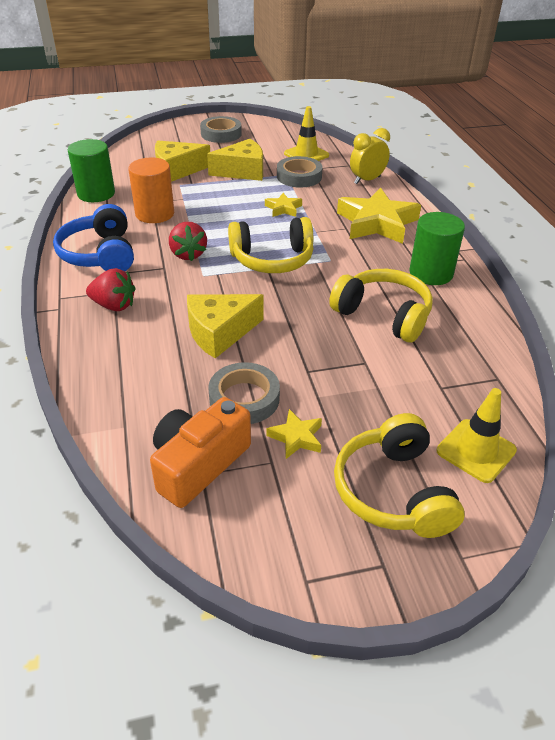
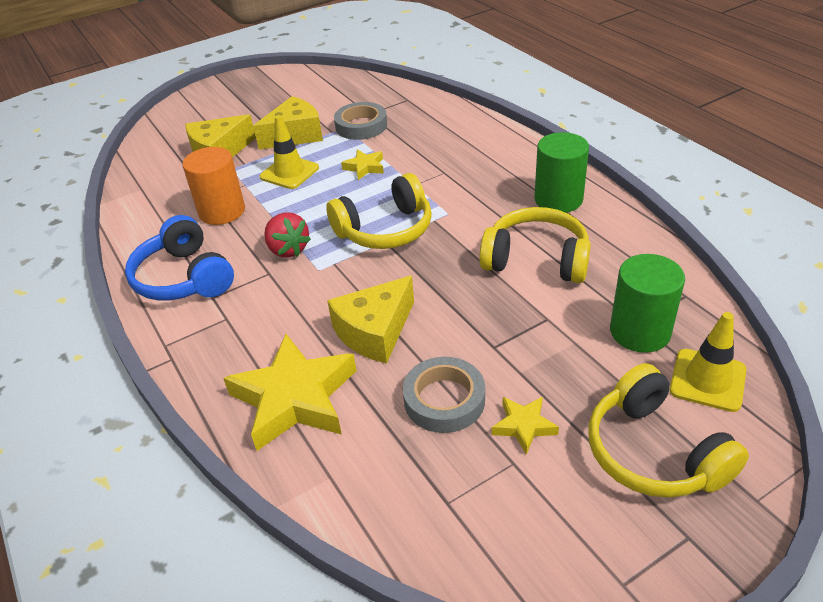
camera: 15 degrees left, 0 degrees up
(96, 194) = (137, 205): green cylinder -> green cylinder (640, 331)
(114, 305) = (236, 335): red strawberry -> none
(198, 464) = (437, 493): orange camera -> none
(221, 134) = (246, 96): grey tape -> none
(306, 154) = (355, 98): yellow traffic cone -> yellow traffic cone (289, 172)
(367, 180) = (436, 112): yellow clock -> none
(377, 223) = (473, 158): yellow star -> yellow star (295, 398)

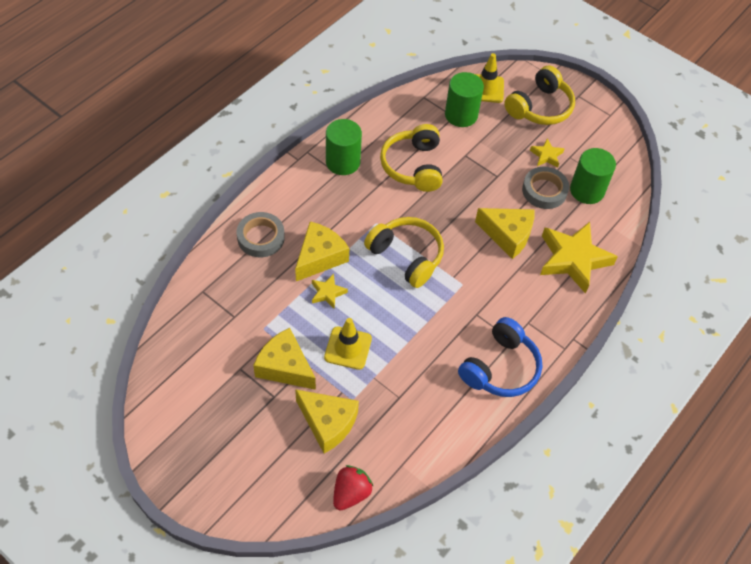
camera: 115 degrees left, 15 degrees up
(222, 211) = (416, 378): orange cylinder -> none
(288, 249) = (448, 311): red strawberry -> red strawberry (351, 493)
(361, 126) = (259, 316): grey tape -> grey tape (261, 237)
(415, 167) = (320, 257): none -> yellow cheese
(425, 464) = (587, 190): none -> green cylinder

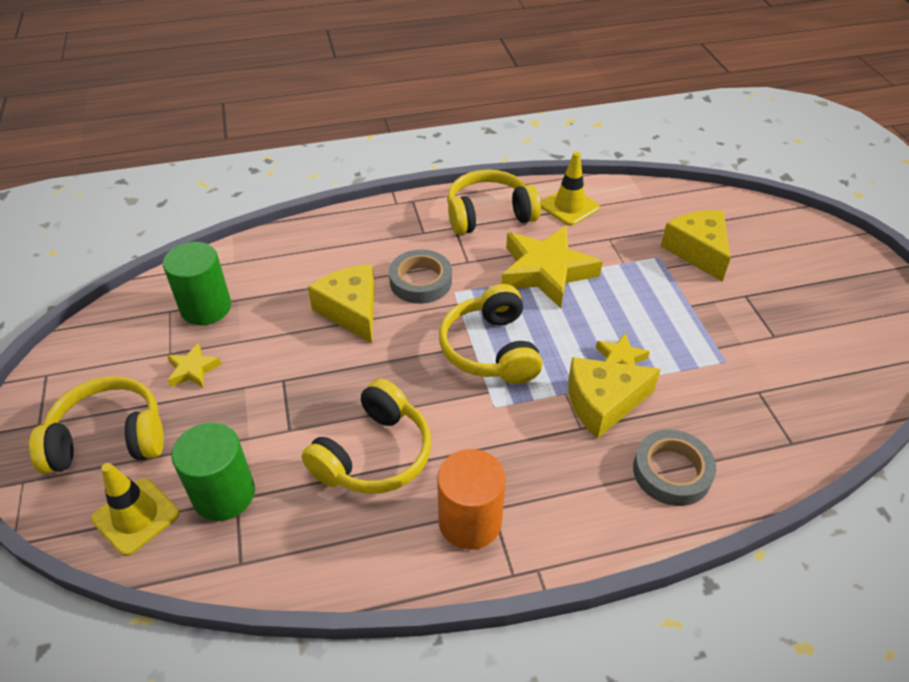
camera: 140 degrees left, 10 degrees down
(285, 367) = (718, 314): yellow cheese -> none
(343, 162) = (470, 521): green cylinder -> orange cylinder
(348, 348) = (634, 297): yellow traffic cone -> yellow traffic cone (569, 206)
(351, 493) = (706, 200): red strawberry -> none
(500, 368) = (489, 214): blue headphones -> yellow headphones
(544, 191) = (251, 333): grey tape -> grey tape (420, 281)
(573, 259) = (313, 256): yellow star -> yellow star (546, 271)

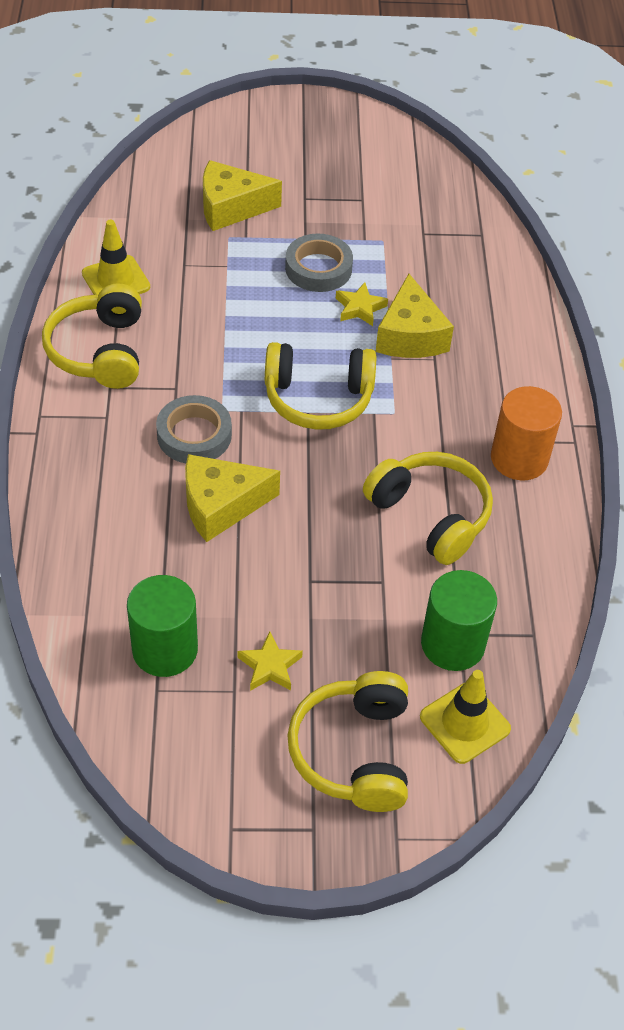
camera: 80 degrees left, 5 degrees up
(546, 271) = (218, 327): yellow star -> none
(672, 472) = (495, 315): grey tape -> grey tape (318, 268)

